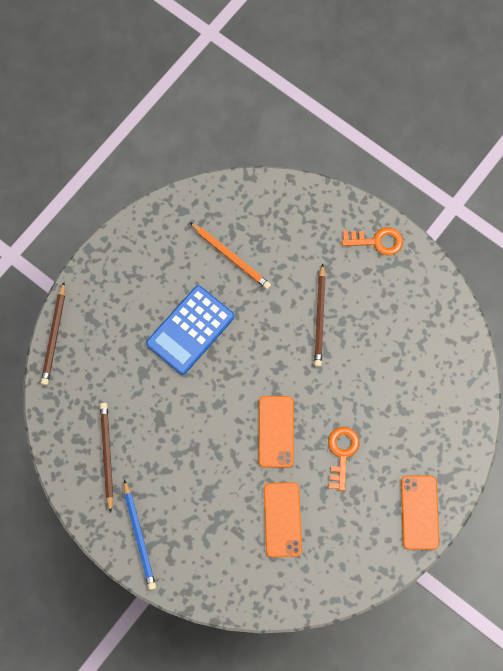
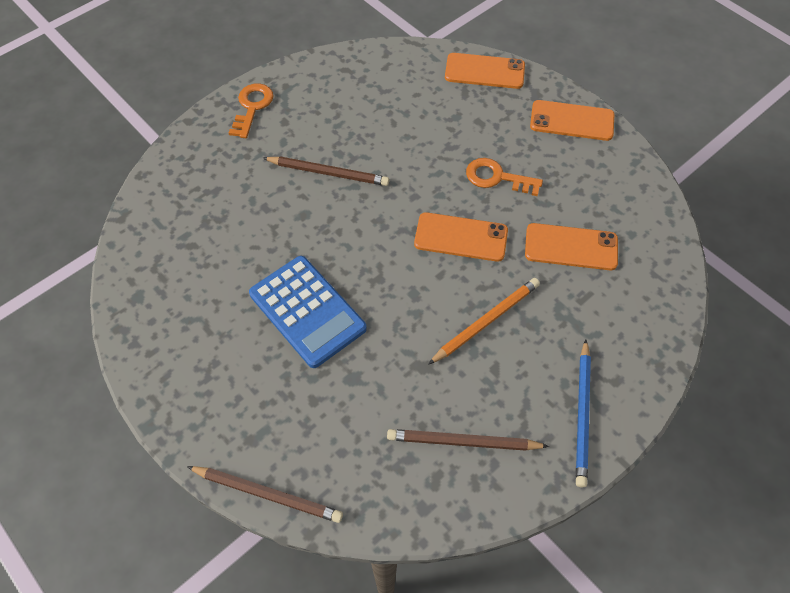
camera: 80 degrees left, 15 degrees down
(139, 536) = (582, 414): blue pencil -> blue pencil turned 105 degrees clockwise
(231, 256) = (221, 251): orange pencil -> orange pencil (486, 321)
(463, 429) = (484, 71): none -> orange phone

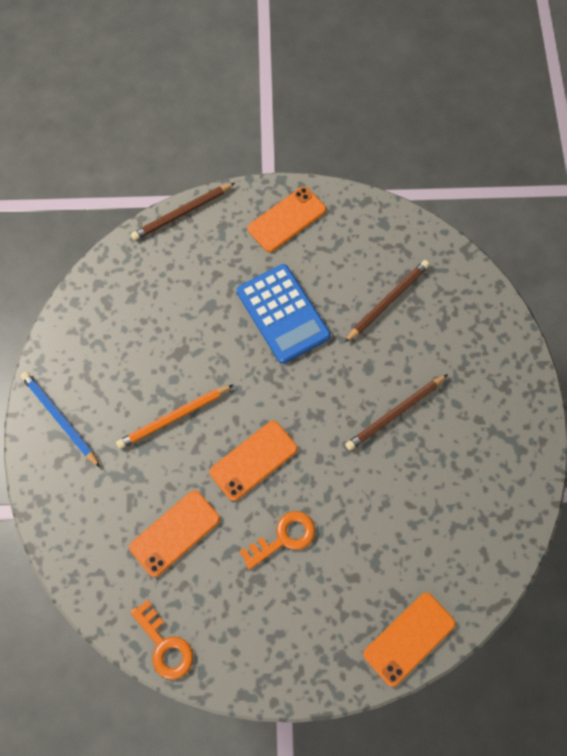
camera: 130 degrees right, 10 degrees up
(252, 107) = (515, 406): orange key -> orange key (165, 645)
(307, 311) = (283, 314): blue calculator -> blue calculator turned 120 degrees counterclockwise
(463, 442) = (112, 335): brown pencil -> brown pencil (387, 301)
(486, 321) = (174, 418): orange pencil -> orange pencil turned 60 degrees clockwise
(572, 121) = (288, 661): orange phone -> orange phone (287, 219)

